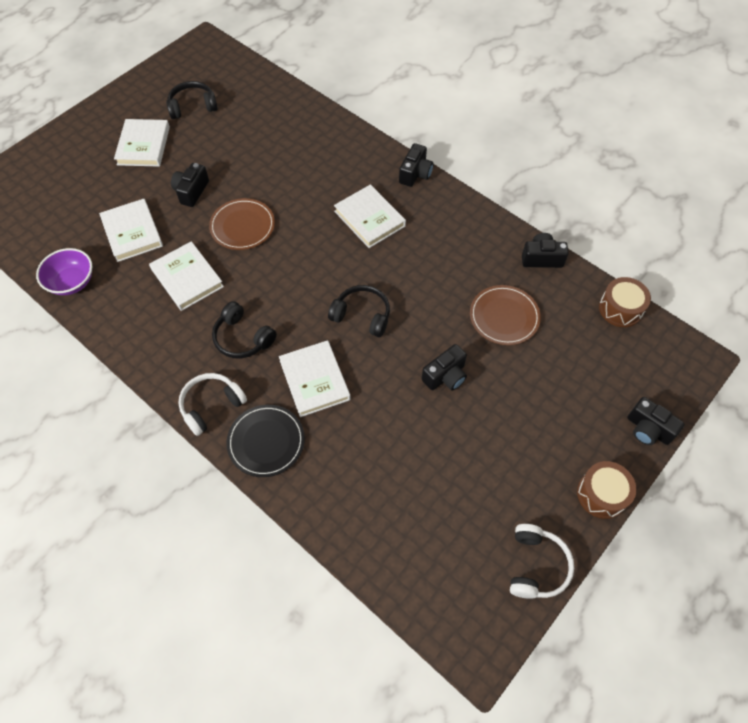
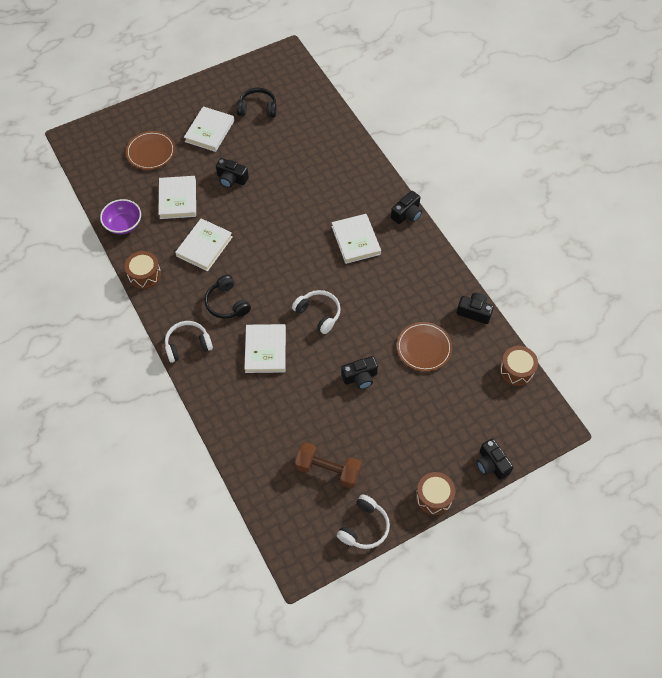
camera: 20 degrees right, 0 degrees up
(121, 335) = (144, 275): none -> brown drum
(187, 278) = (204, 246): white book -> white book turned 45 degrees clockwise
(191, 191) = (231, 179): black camera -> black camera turned 105 degrees counterclockwise
(242, 226) = (259, 218): brown plate -> brown plate (151, 152)
(266, 442) = (215, 382): black plate -> none
(362, 316) = (318, 314): black headphones -> white headphones
(457, 507) = (328, 470): none -> brown dumbbell

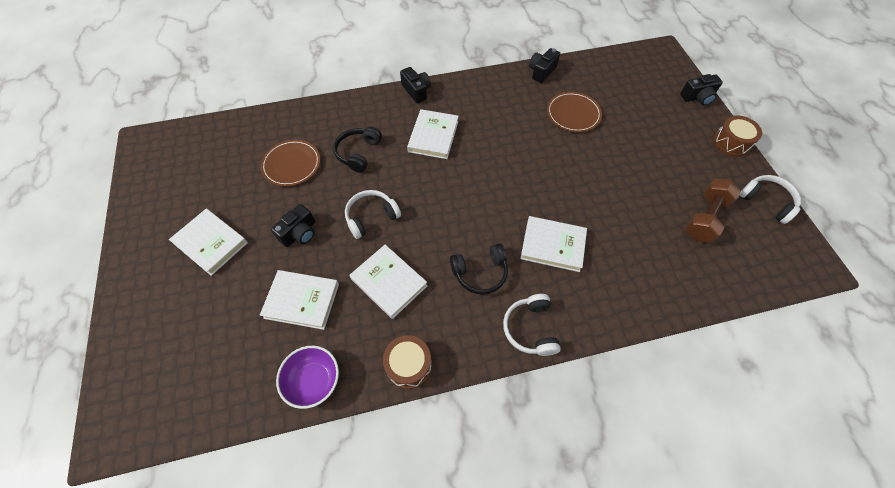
camera: 75 degrees left, 0 degrees up
(151, 152) = (204, 322): brown plate -> brown plate (291, 164)
(257, 108) = (207, 185): black headphones -> black headphones (358, 153)
(318, 314) = (516, 187): white headphones -> white headphones (371, 217)
(356, 240) = (433, 136): white book -> white book turned 75 degrees counterclockwise
(360, 377) = (599, 168): black camera -> none
(516, 370) = (606, 60): brown drum -> none

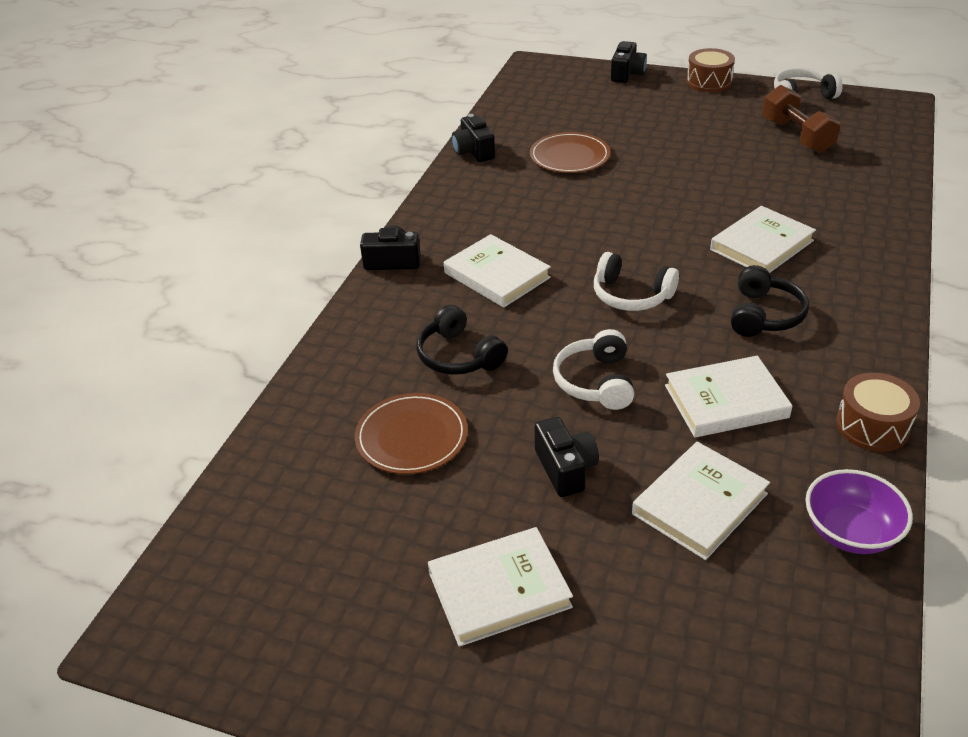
camera: 55 degrees left, 20 degrees down
(530, 329) = (872, 305): white headphones -> white headphones (631, 295)

